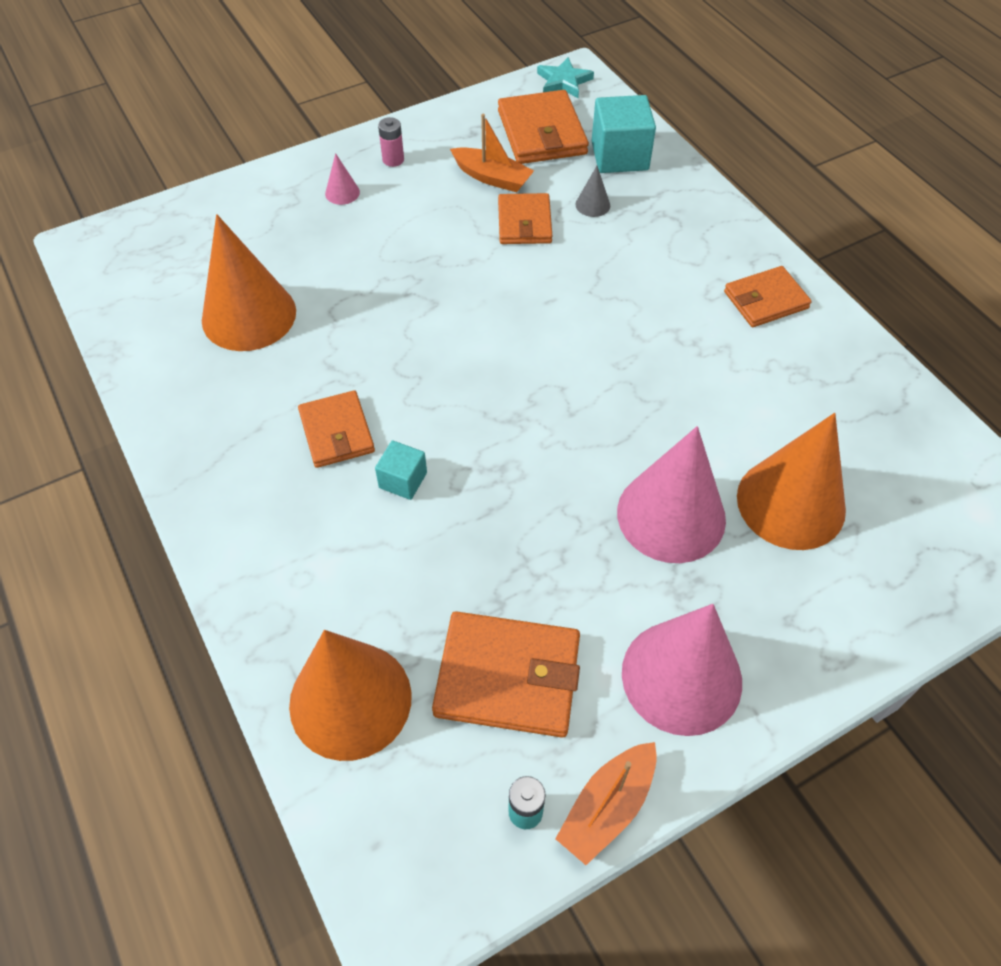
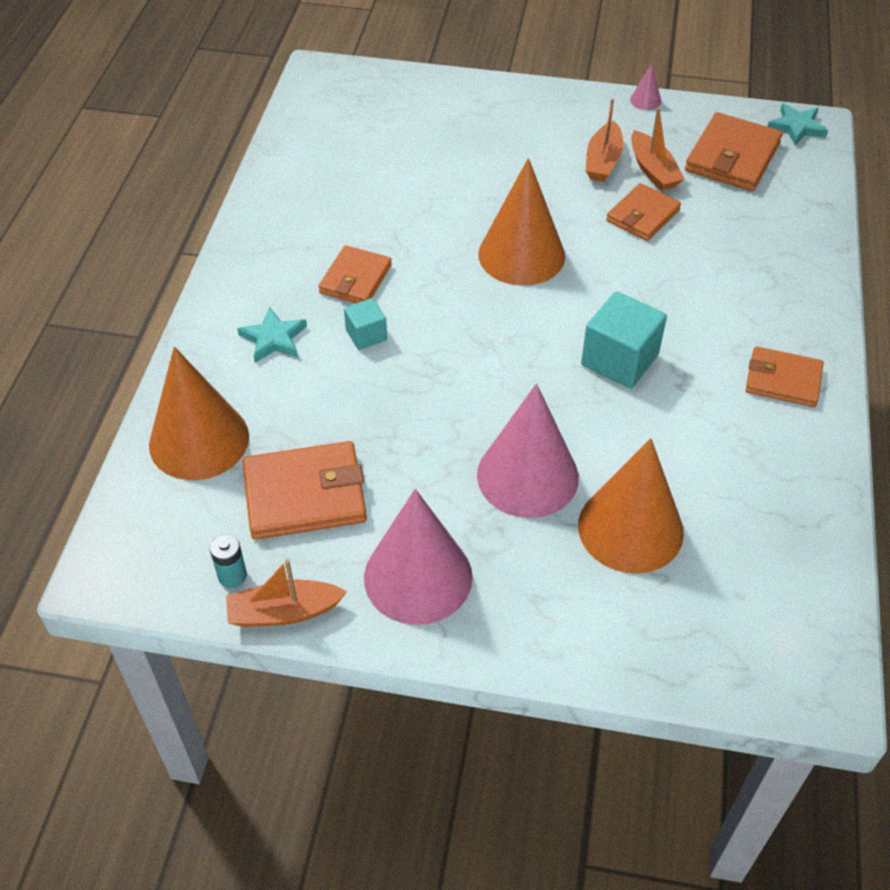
camera: 40 degrees right, 5 degrees down
(249, 315) = (376, 172): orange cone -> orange cone (521, 255)
(318, 543) = (273, 339): none -> turquoise star
(342, 193) = (525, 124): pink cone -> pink cone (645, 100)
(393, 160) = (589, 119): pink battery -> none
(443, 192) = (603, 161): none -> orange boat
(507, 677) = (305, 495): orange wallet -> orange wallet turned 60 degrees counterclockwise
(592, 205) = (714, 231): grey cone -> none
(619, 156) = (780, 207): turquoise cube -> turquoise cube (619, 360)

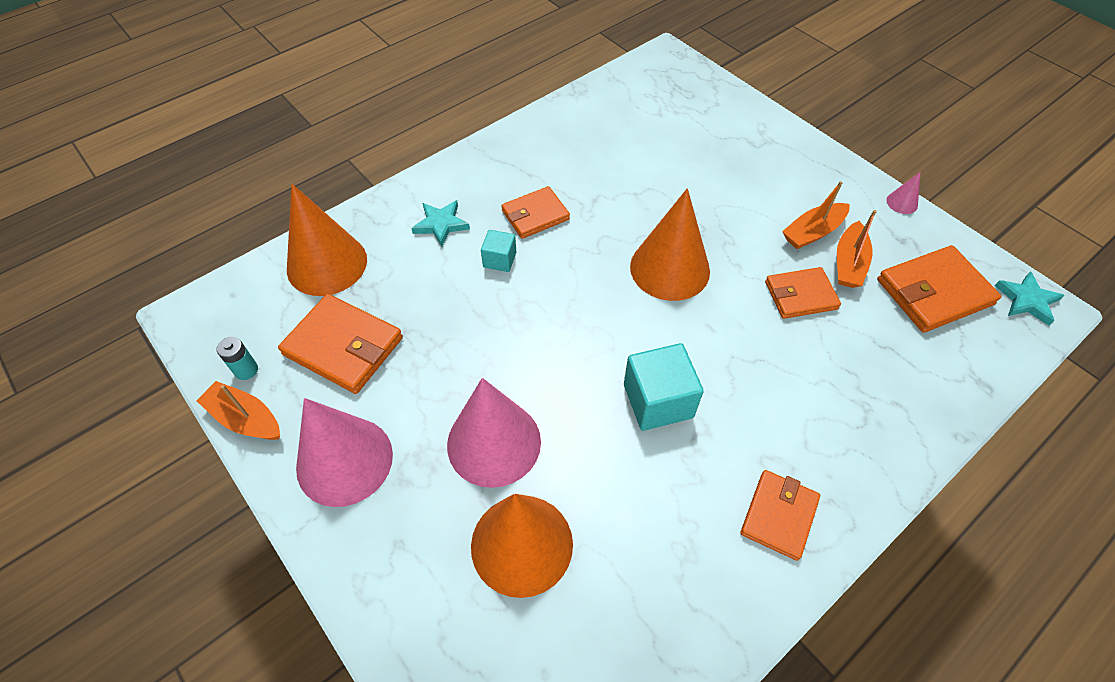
camera: 40 degrees right, 5 degrees up
(783, 380) = (779, 516): orange wallet -> orange wallet turned 60 degrees clockwise

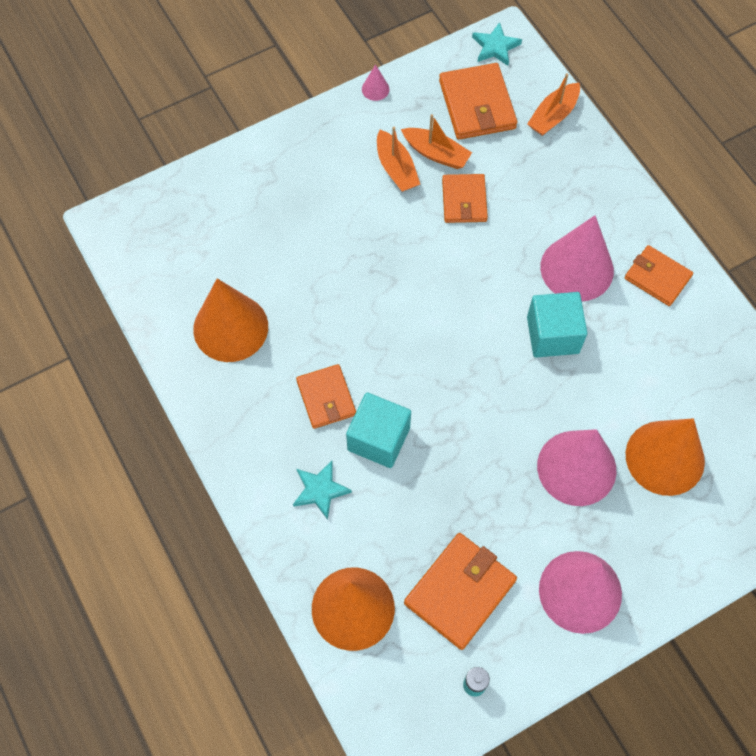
camera: 80 degrees left, 10 degrees up
(245, 419) = (528, 682): orange boat -> orange boat (553, 116)
(499, 260) = (378, 439): turquoise cube -> turquoise cube, size x1.78
(669, 268) = (416, 293): orange cone -> orange cone (230, 327)
(756, 418) = (576, 268): none -> pink cone

